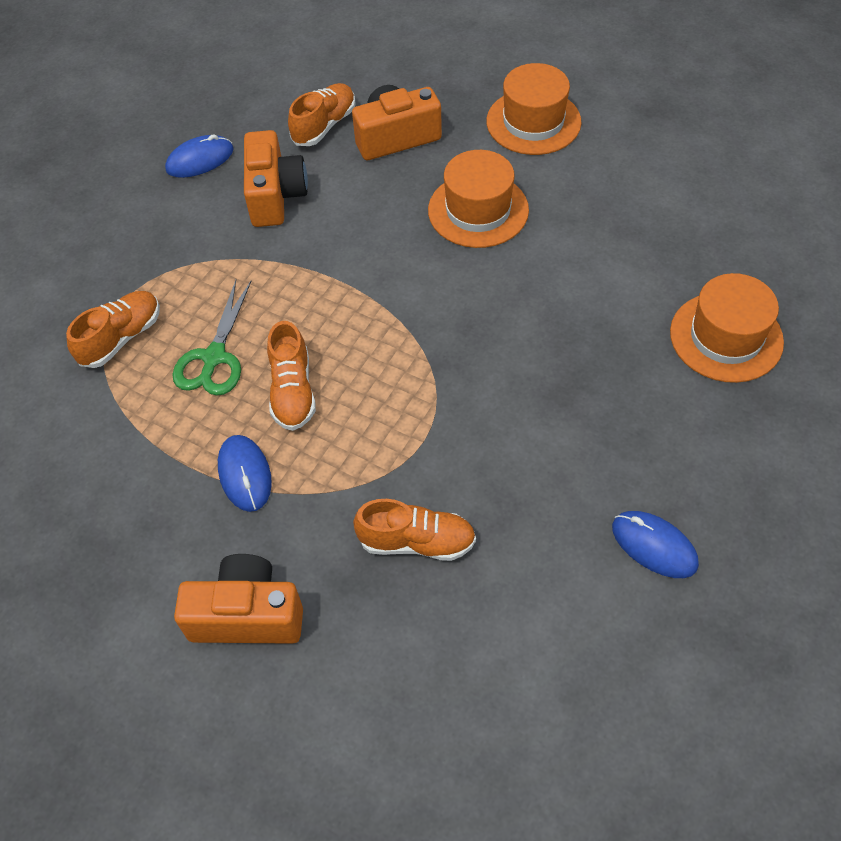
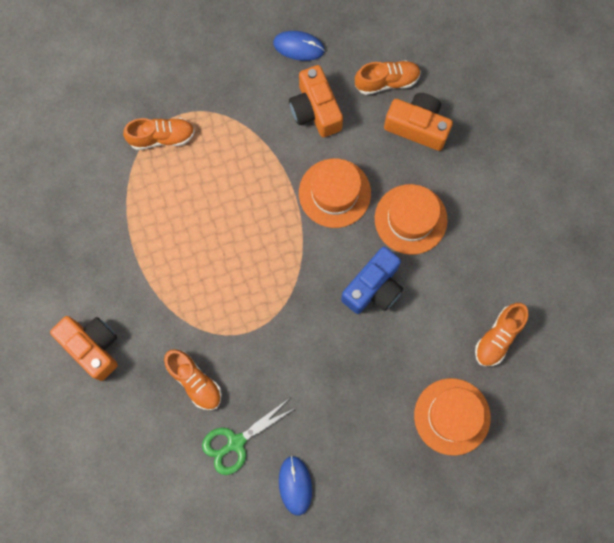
camera: 40 degrees right, 20 degrees up
(214, 357) = (195, 191): green scissors -> green scissors (236, 442)
(245, 474) = (152, 273): blue mouse -> none
(275, 195) = (315, 110): orange camera -> orange camera turned 120 degrees clockwise
(292, 391) = (213, 246): orange shoe -> orange shoe (498, 337)
(511, 292) = (373, 287): none -> blue camera
(533, 122) = (504, 185): orange hat -> orange hat (334, 193)

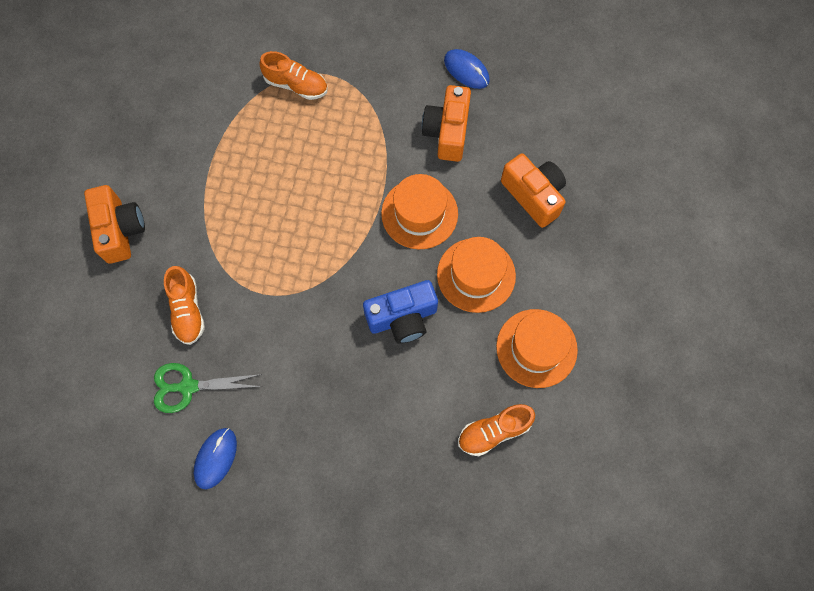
camera: 30 degrees right, 5 degrees down
(386, 81) = (529, 141): orange shoe -> none
(452, 416) = (403, 481): orange hat -> orange hat (536, 348)

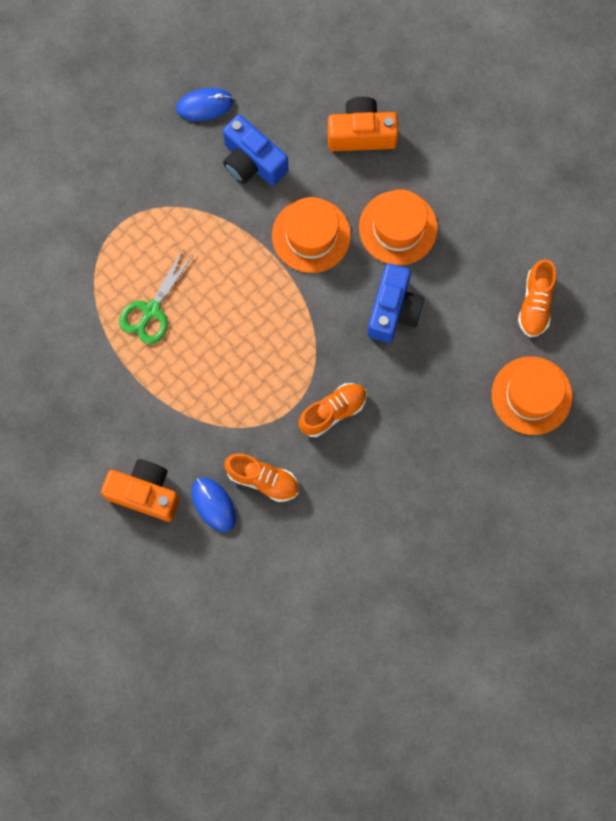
camera: 55 degrees left, 5 degrees up
(188, 386) = (331, 519): green scissors -> green scissors (151, 310)
(215, 458) = (408, 532): blue mouse -> blue mouse (213, 504)
(296, 85) = (111, 257): orange shoe -> orange shoe (332, 412)
(447, 132) = (252, 162): orange camera -> blue camera
(536, 348) = (492, 224): orange hat -> orange hat (531, 395)

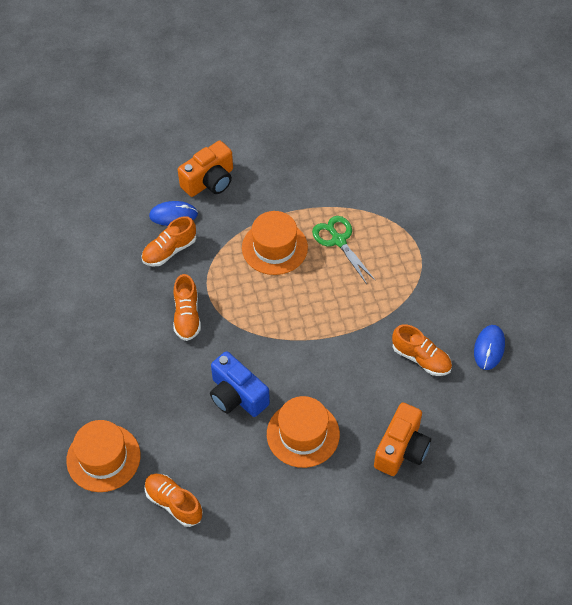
camera: 120 degrees right, 20 degrees down
(252, 162) = (421, 358): blue camera -> orange shoe
(311, 235) = (334, 369): orange hat -> orange hat (274, 247)

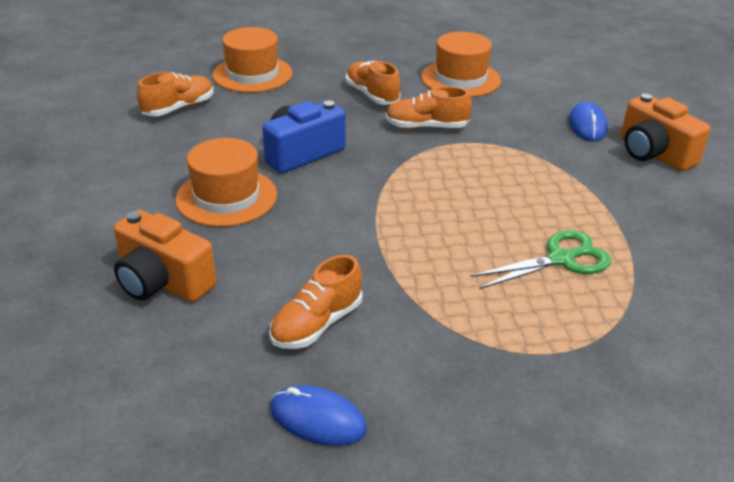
camera: 95 degrees right, 20 degrees down
(169, 251) = (528, 120): orange shoe -> orange shoe (372, 95)
(274, 247) = (540, 198): orange hat -> orange hat (460, 79)

